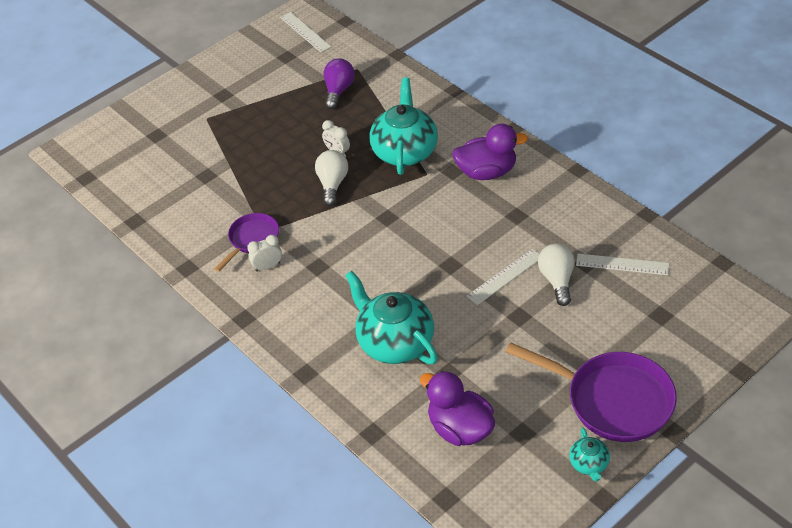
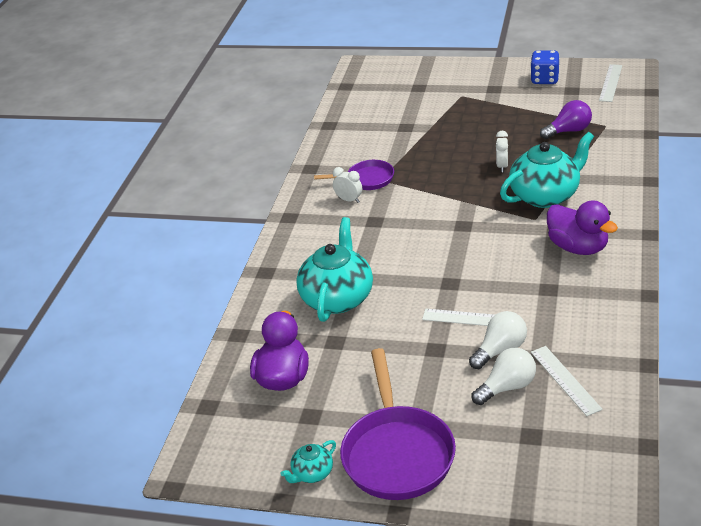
camera: 55 degrees right, 10 degrees down
(250, 61) = (544, 79): none -> blue dice
(332, 184) = (466, 182): white light bulb -> white light bulb (507, 387)

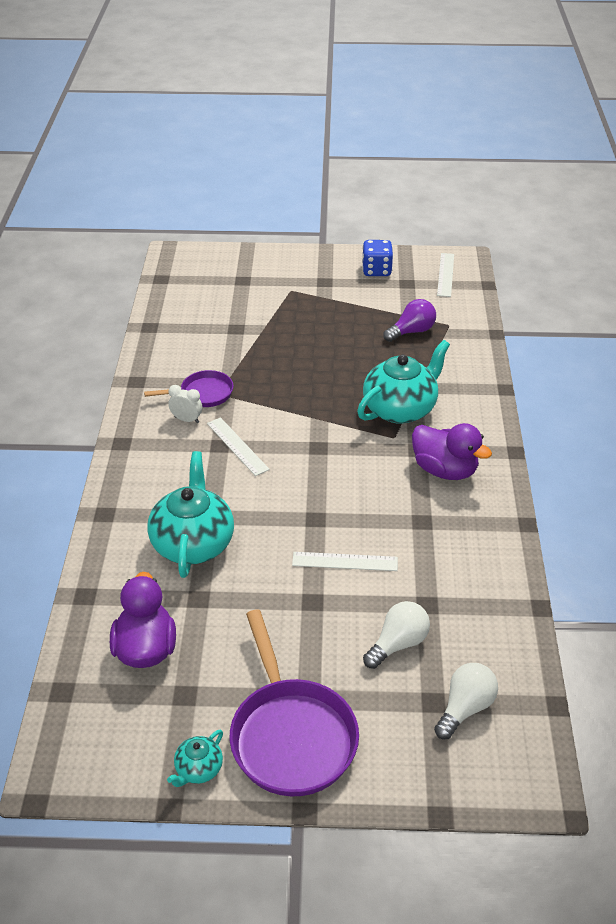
camera: 15 degrees left, 5 degrees up
(500, 350) = (383, 598): white light bulb -> white light bulb (465, 708)
(502, 166) = (348, 375): white clock -> none
(565, 380) = (458, 631): white ruler -> white ruler (237, 446)

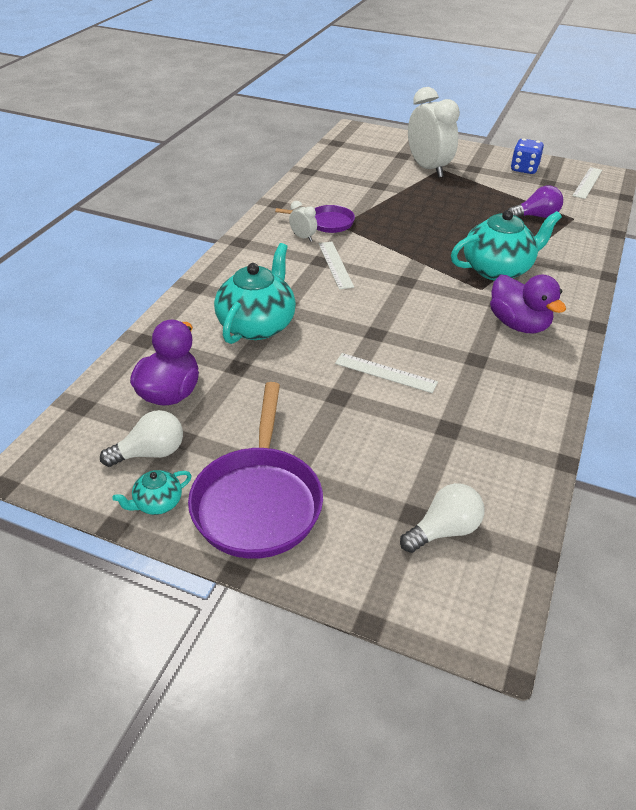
camera: 20 degrees right, 0 degrees up
(277, 293) = (428, 169): none -> white clock
(398, 644) = (402, 453): white light bulb -> white light bulb (150, 453)

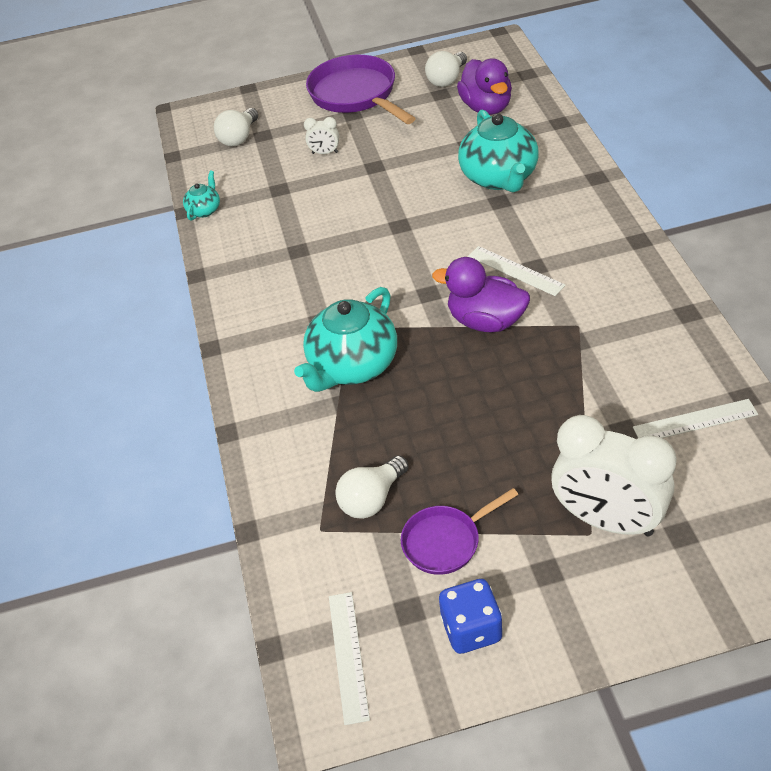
camera: 150 degrees right, 5 degrees up
(157, 503) = (408, 67): turquoise teapot -> turquoise teapot (204, 210)
(303, 237) = (590, 283): white clock -> white clock (325, 153)
(326, 223) = (596, 319): purple pan -> purple pan (446, 541)
(385, 373) = (358, 200): white ruler -> white ruler (695, 421)
(518, 324) = (285, 306): purple duck -> purple duck (486, 321)
(536, 216) = (372, 499): purple light bulb -> white light bulb

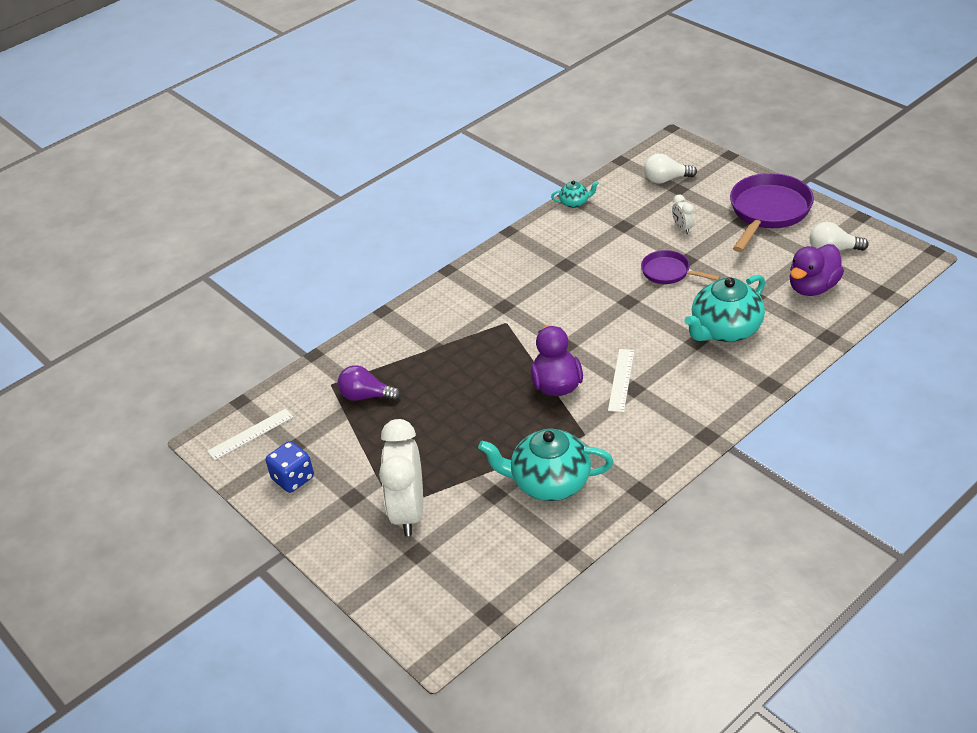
camera: 60 degrees right, 5 degrees down
(352, 366) = (471, 339): turquoise teapot -> turquoise teapot (549, 482)
(372, 499) = (366, 396): white light bulb -> purple light bulb
(446, 541) = (351, 442): purple pan -> purple pan (669, 272)
(695, 421) = (525, 529): white ruler -> none

